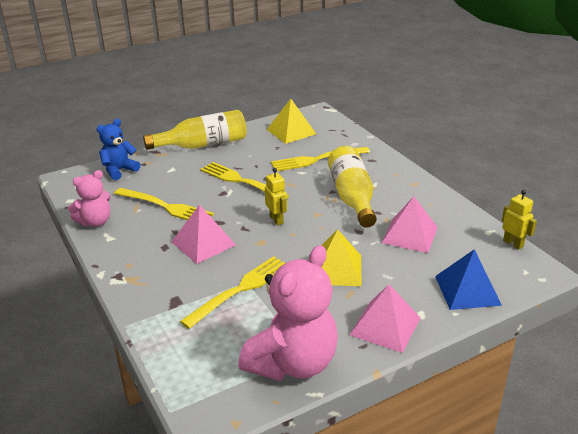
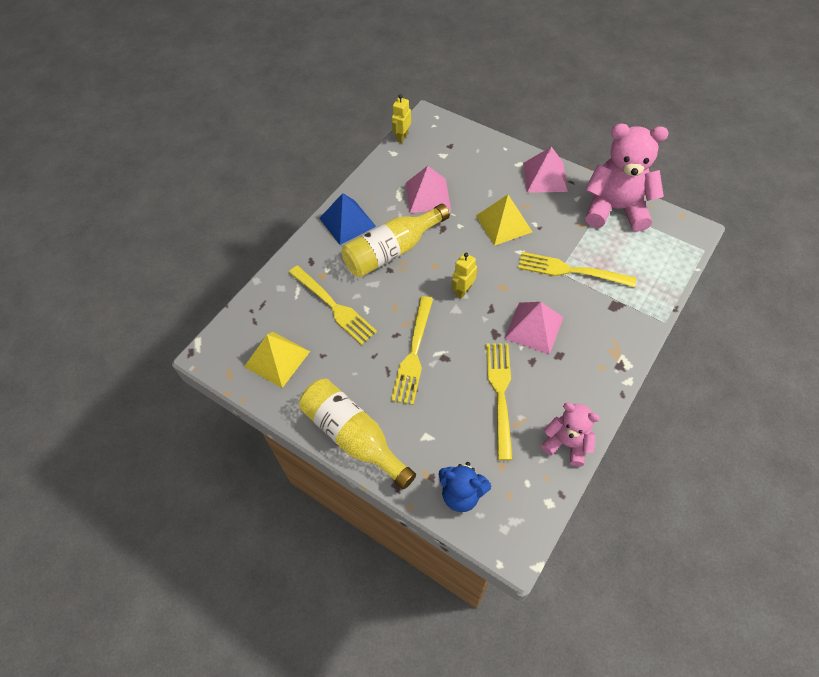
camera: 115 degrees left, 25 degrees up
(467, 290) = (476, 148): blue pyramid -> blue pyramid (347, 222)

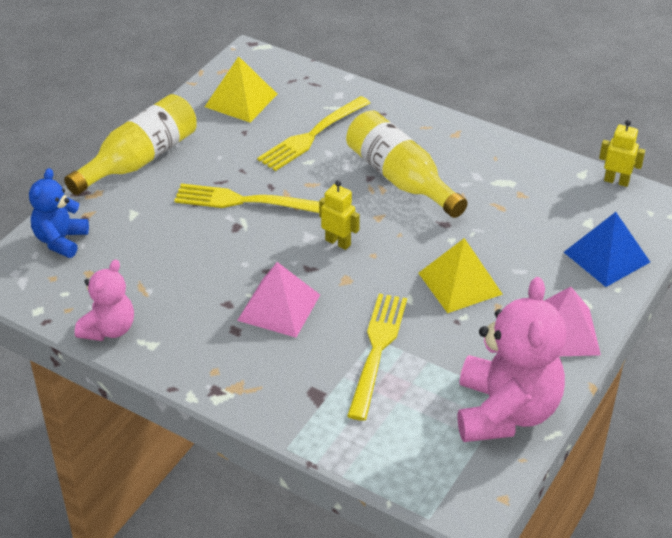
camera: 85 degrees right, 15 degrees down
(347, 222) = (445, 139): blue pyramid -> blue pyramid (606, 257)
(427, 195) = (503, 208): pink pyramid -> none
(500, 393) = (183, 273): yellow fork -> none

